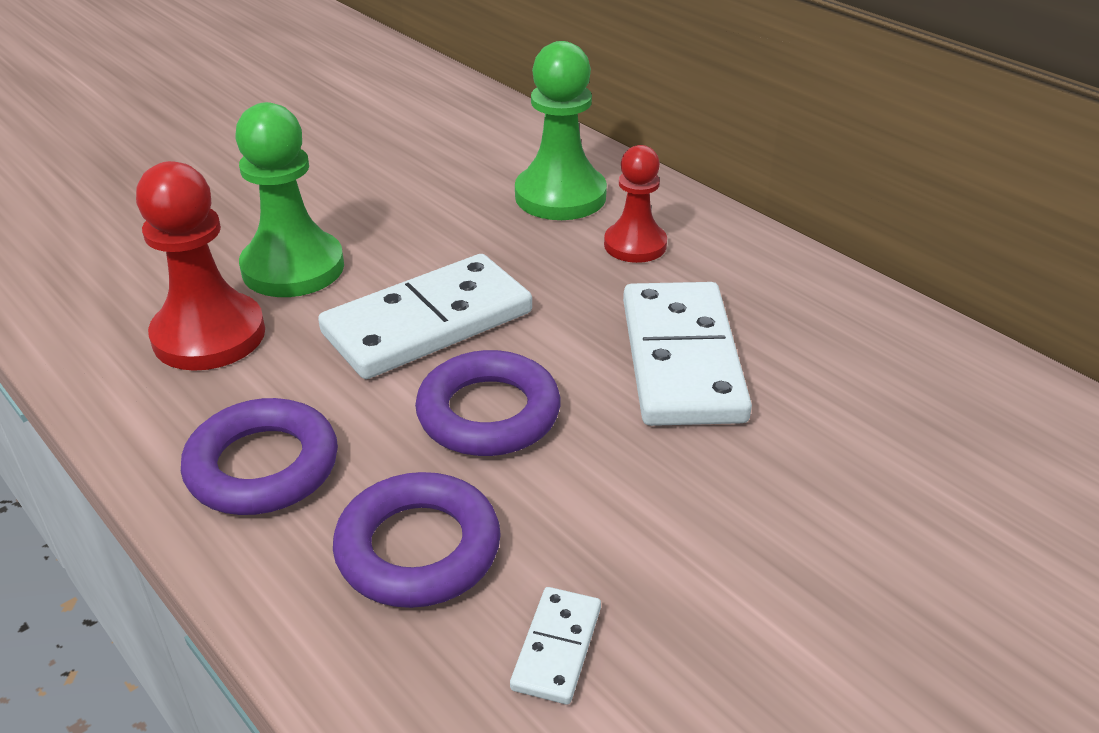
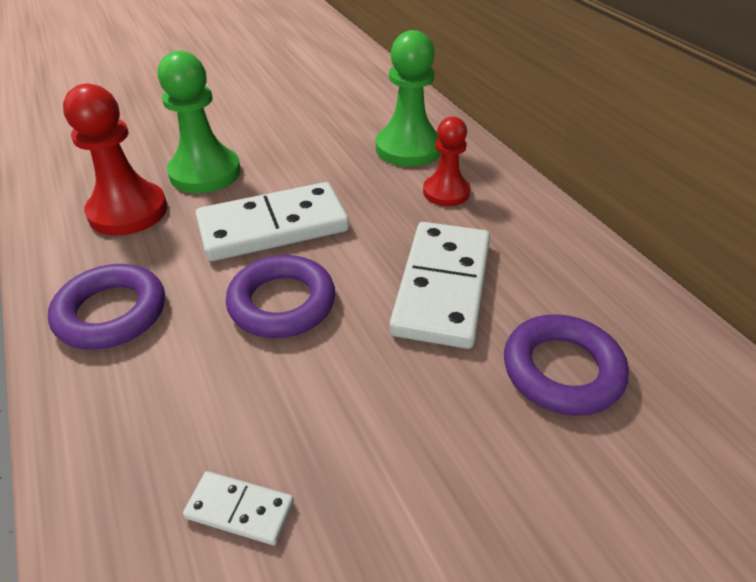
camera: 15 degrees right, 5 degrees up
(418, 549) = (181, 400): purple ring -> purple ring (562, 370)
(556, 648) = (240, 509): white domino -> white domino turned 75 degrees clockwise

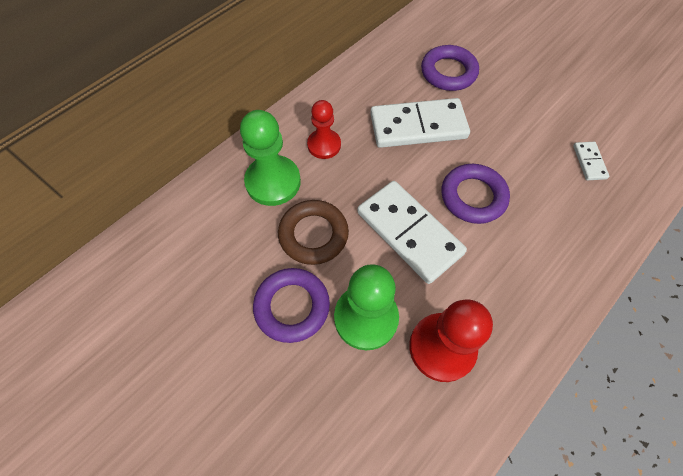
camera: 110 degrees left, 20 degrees up
(111, 313) = (535, 286): purple ring -> purple ring (292, 306)
(322, 161) = (313, 235): none -> brown ring

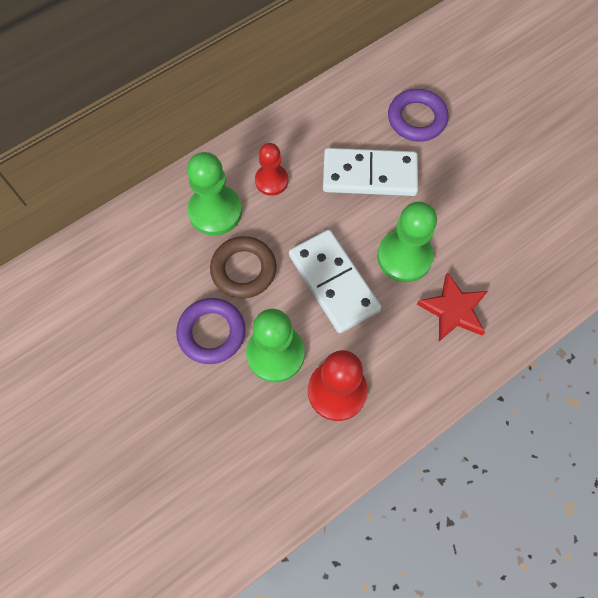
camera: 10 degrees right, 5 degrees up
(473, 196) = (404, 257): purple ring -> green pawn
(537, 241) = (453, 310): none -> red star
(589, 162) = (531, 239): white domino -> none

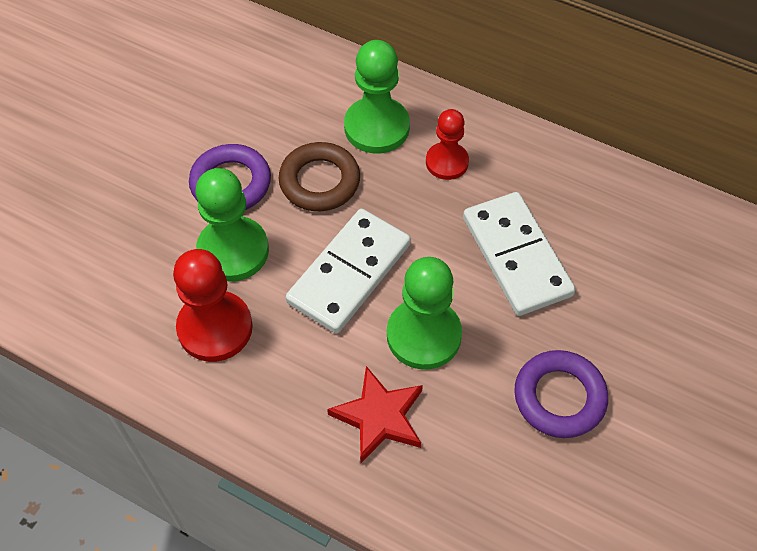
camera: 65 degrees right, 10 degrees down
(416, 119) = (633, 278): purple ring -> purple ring (559, 397)

